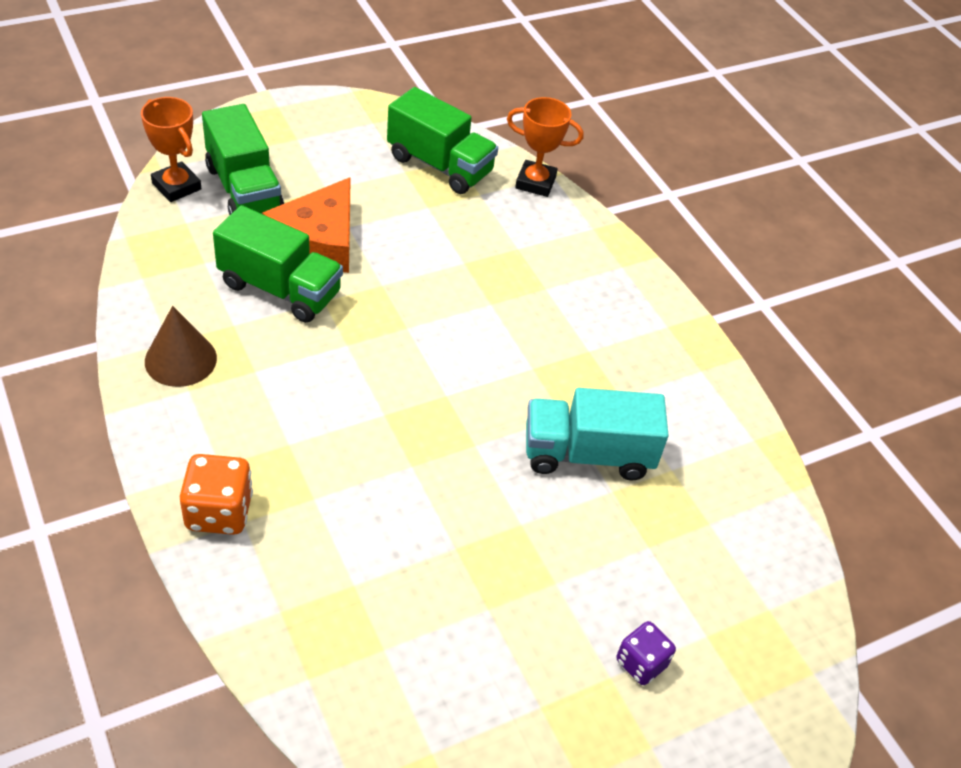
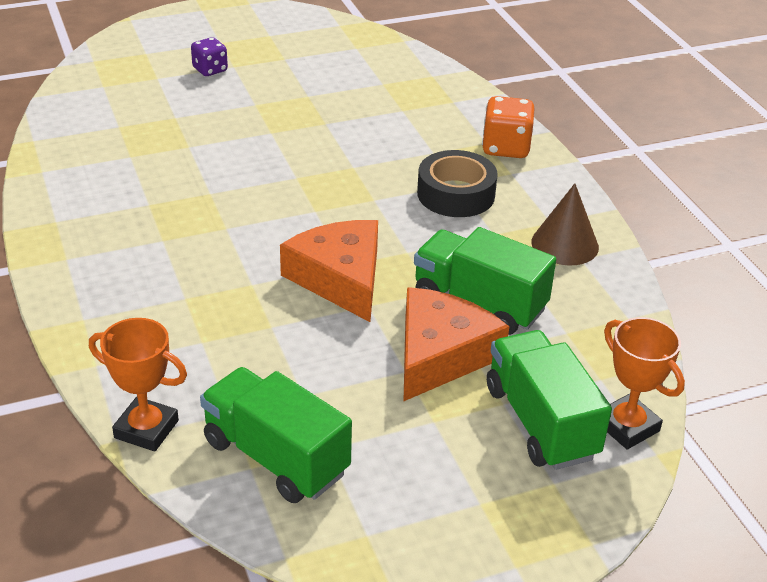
camera: 170 degrees left, 10 degrees down
(291, 426) = (456, 194): none -> black tape
(410, 311) = (340, 278): none -> orange cheese
(587, 454) = (199, 168): turquoise truck -> none

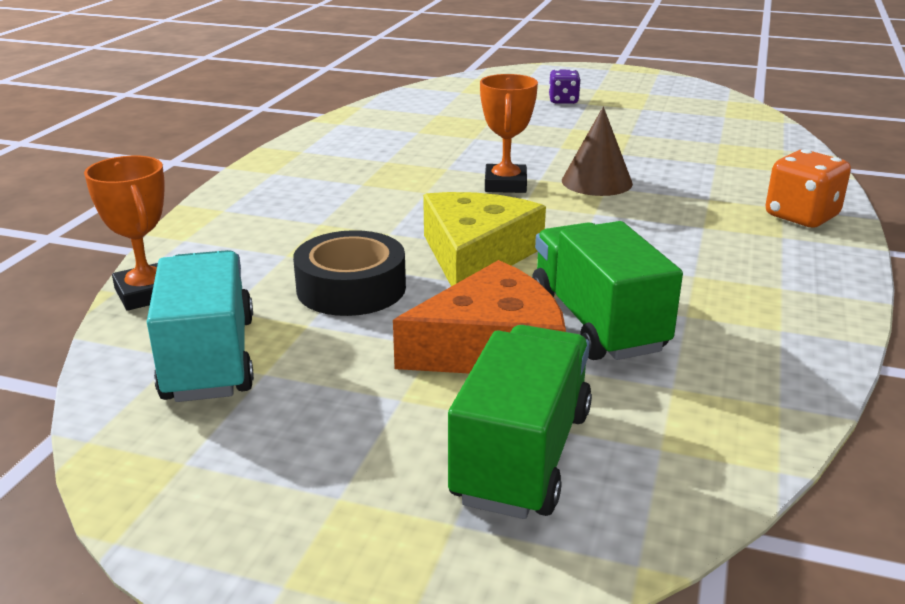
camera: 40 degrees right, 10 degrees down
(276, 457) = (209, 358): green truck -> turquoise truck
(340, 278) = (475, 255): orange cheese -> yellow cheese
(456, 194) = (691, 233): black tape -> black tape (351, 288)
(565, 244) = (775, 311): brown cone -> brown cone (596, 182)
(627, 426) = (633, 513): orange trophy -> orange trophy (505, 184)

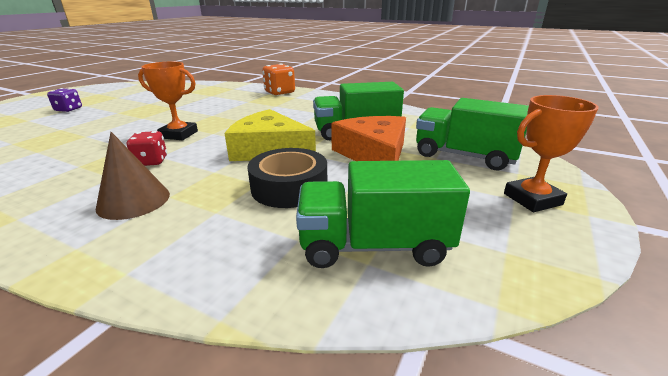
camera: 80 degrees left, 0 degrees up
(147, 293) = (241, 292): orange trophy -> orange trophy (532, 199)
(209, 358) = (374, 246): turquoise truck -> green truck
(408, 191) = (151, 161): none -> red dice
(596, 182) = (203, 116): brown cone -> brown cone (134, 201)

